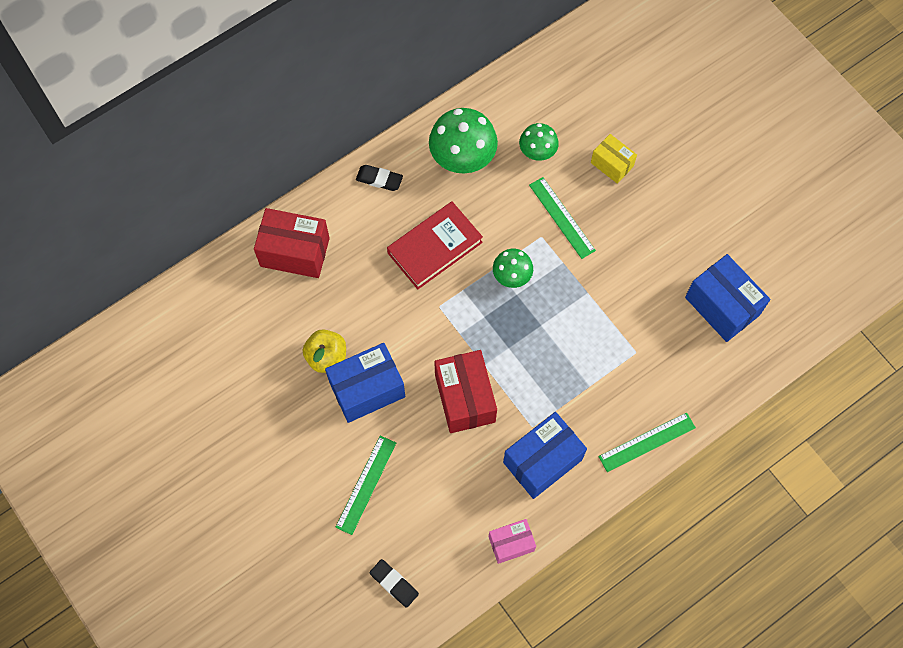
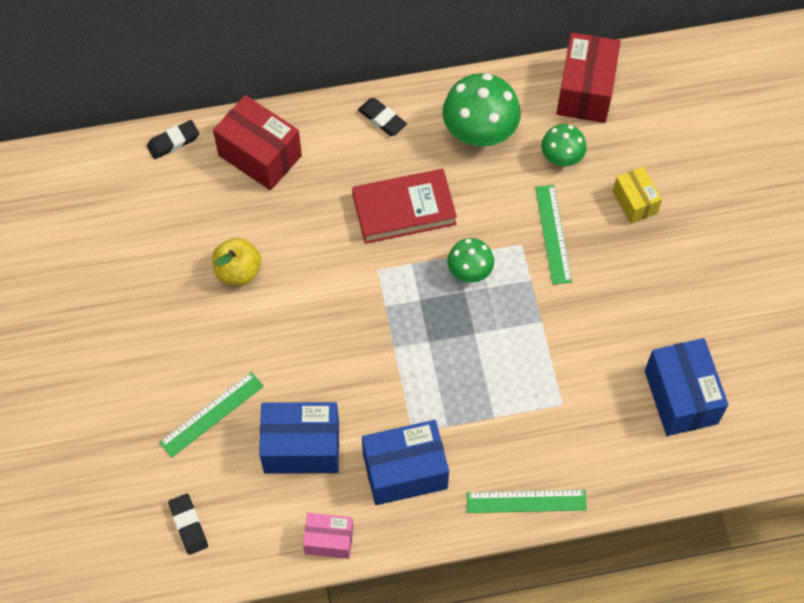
camera: 25 degrees right, 5 degrees down
(216, 271) = (173, 142): none -> black eraser
(367, 389) = (262, 321): blue box -> blue box (301, 447)
(465, 398) = (357, 373): red box -> red box (585, 91)

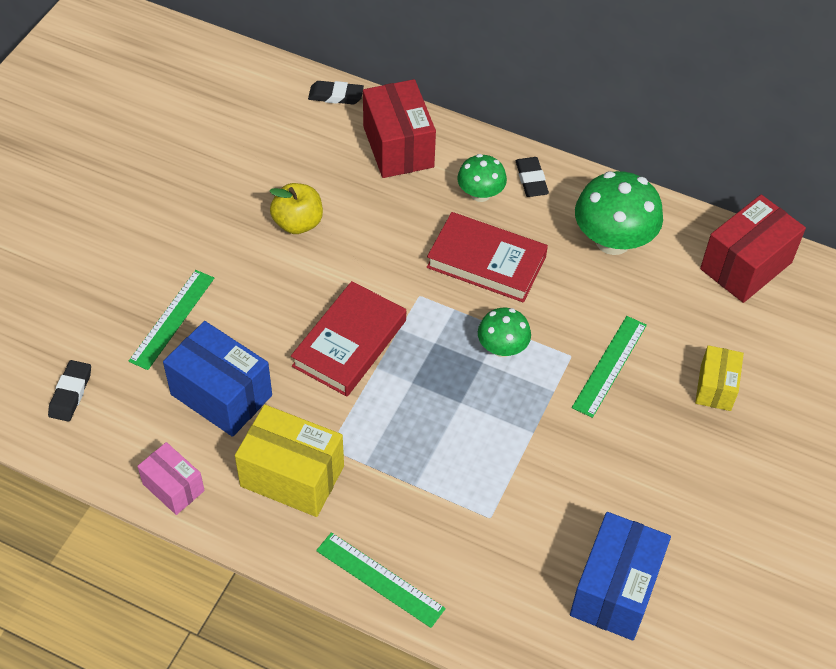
camera: 35 degrees right, 10 degrees down
(212, 414) = (172, 319): green ruler -> green ruler turned 60 degrees counterclockwise
(359, 342) = (349, 343): none -> red book
(405, 471) = (292, 476): blue box -> yellow box
(561, 157) = (674, 307): green mushroom -> green mushroom (480, 194)

